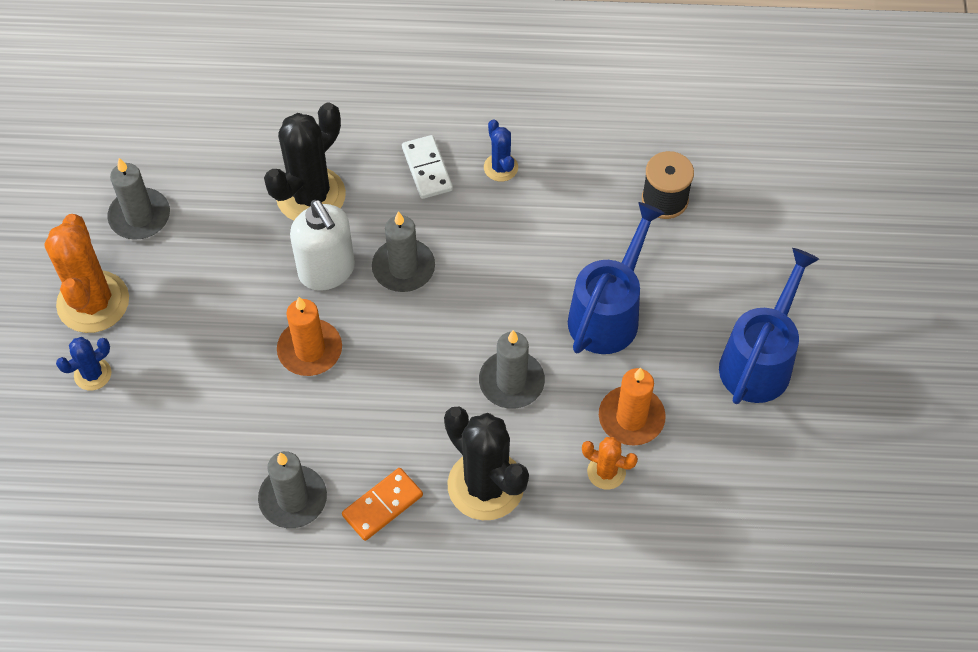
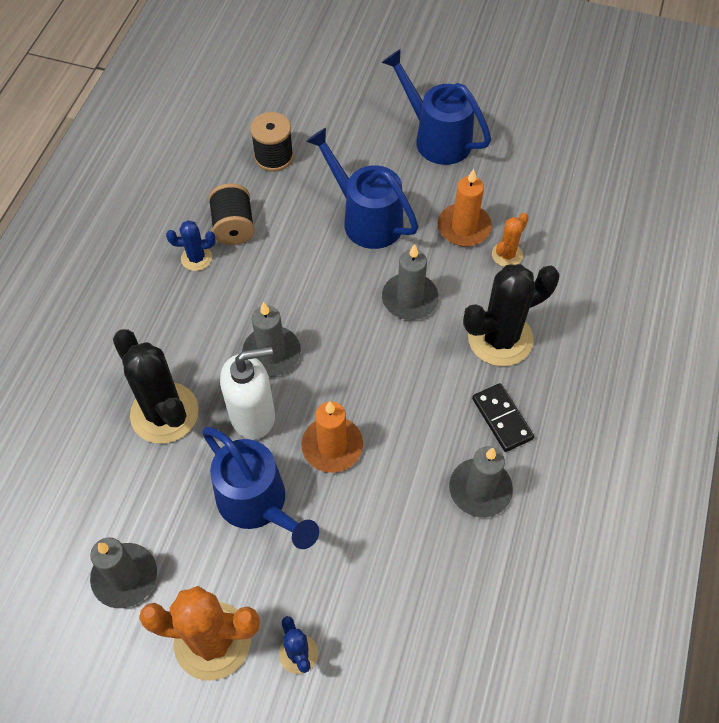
camera: 75 degrees left, 0 degrees up
(232, 302) = (259, 504): none -> blue watering can
(382, 506) = (502, 418): orange domino -> black domino
(427, 169) = (174, 313): white domino -> none
(553, 189) = (233, 227): none -> black spool

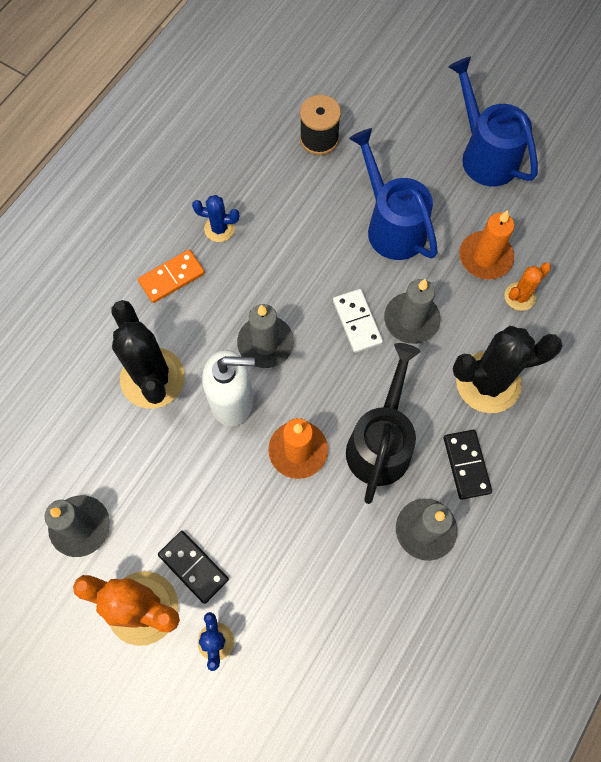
camera: 15 degrees right, 10 degrees up
(160, 314) = (172, 278): none -> orange domino
(233, 227) = (262, 204): black spool -> none
(255, 586) = (193, 567): none -> black domino
(259, 504) = (216, 490): blue watering can -> none
(357, 313) = (357, 322): none -> white domino
(412, 418) = (381, 442): none -> black watering can

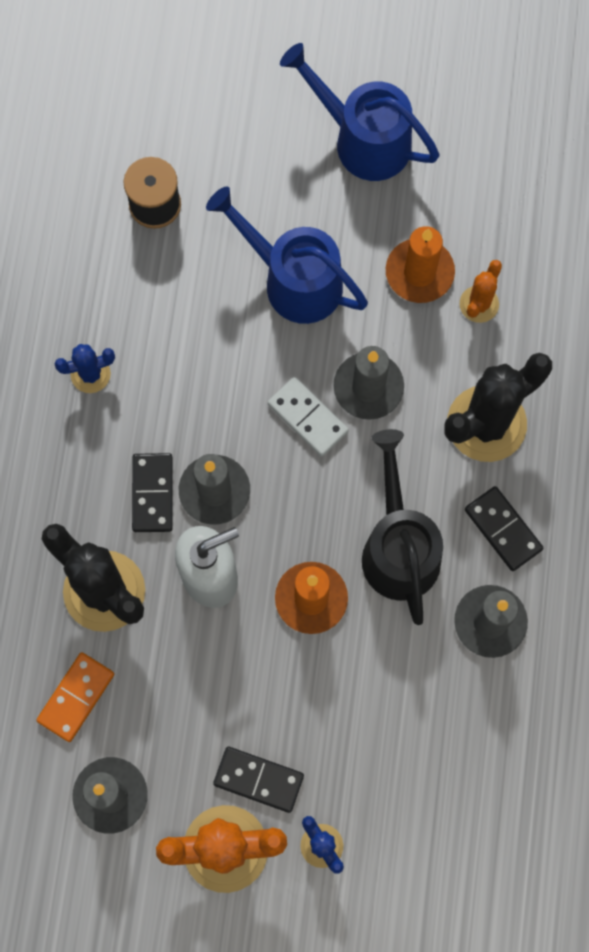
camera: 25 degrees left, 5 degrees up
(172, 278) = (64, 460): orange domino -> orange domino (76, 697)
(221, 326) = (152, 493): none -> black domino

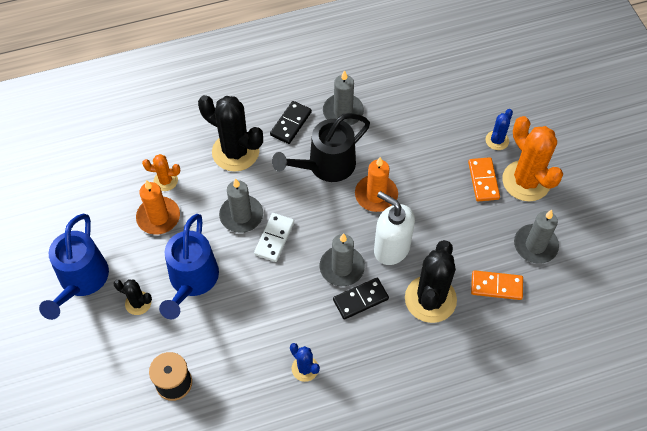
camera: 115 degrees left, 15 degrees down
(258, 779) = (483, 180): black domino -> orange domino
(293, 200) = (138, 303): none -> black cactus

